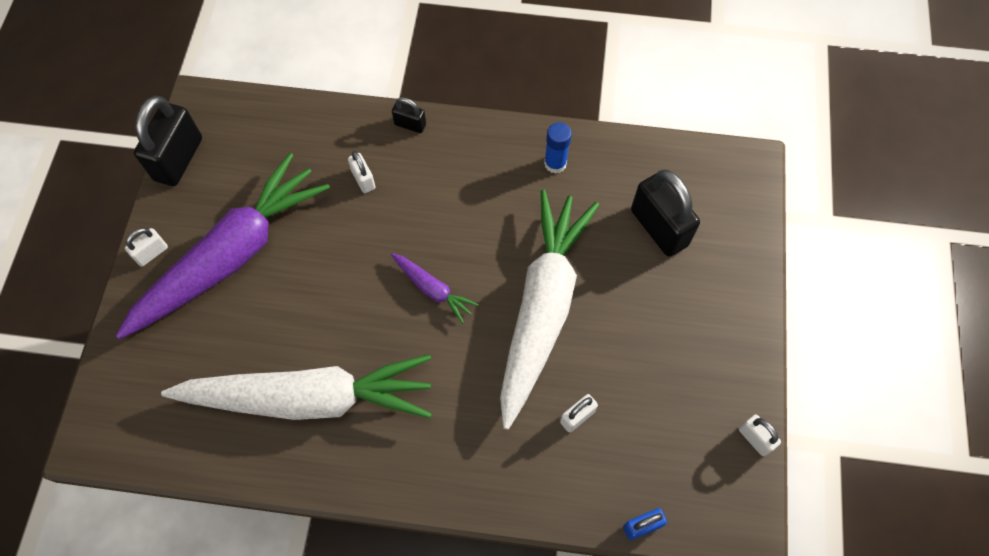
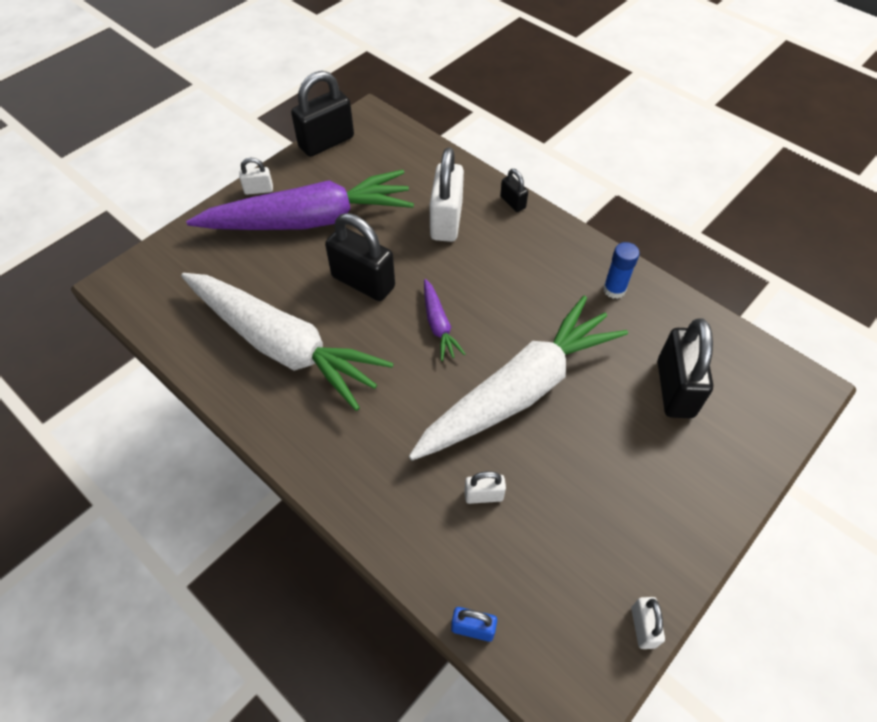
camera: 35 degrees right, 10 degrees down
(334, 289) = (363, 282): none -> black padlock
(363, 179) = (446, 221): white padlock -> white padlock, size x2.03

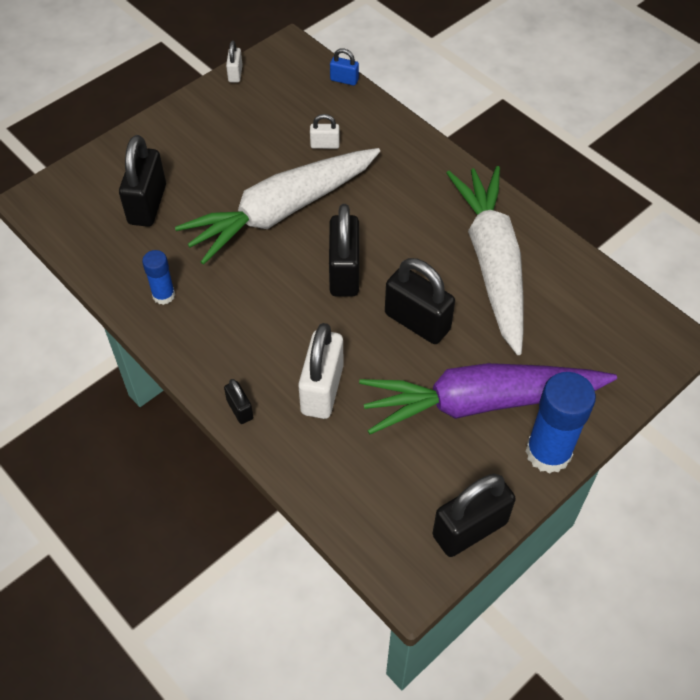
camera: 175 degrees left, 0 degrees up
(258, 190) = (548, 452): white padlock -> blue glue stick
(282, 345) = (492, 264): white carrot -> white carrot turned 45 degrees clockwise
(438, 325) = (344, 273): purple carrot -> black padlock

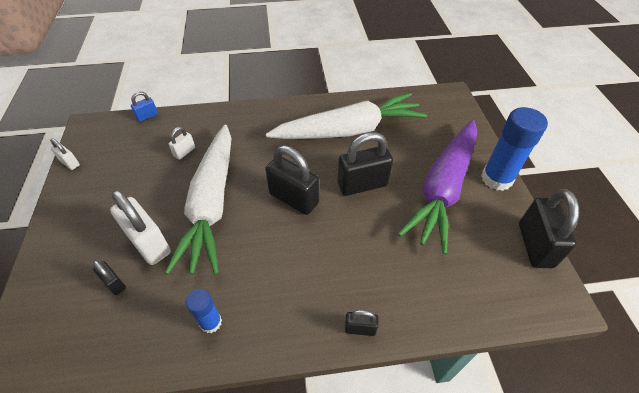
camera: 55 degrees left, 5 degrees down
(147, 204) = (114, 283): black padlock -> black padlock, size x0.49
(322, 389) = (378, 264): white padlock -> white padlock (149, 243)
(492, 264) = (348, 130): white carrot -> white carrot turned 135 degrees clockwise

